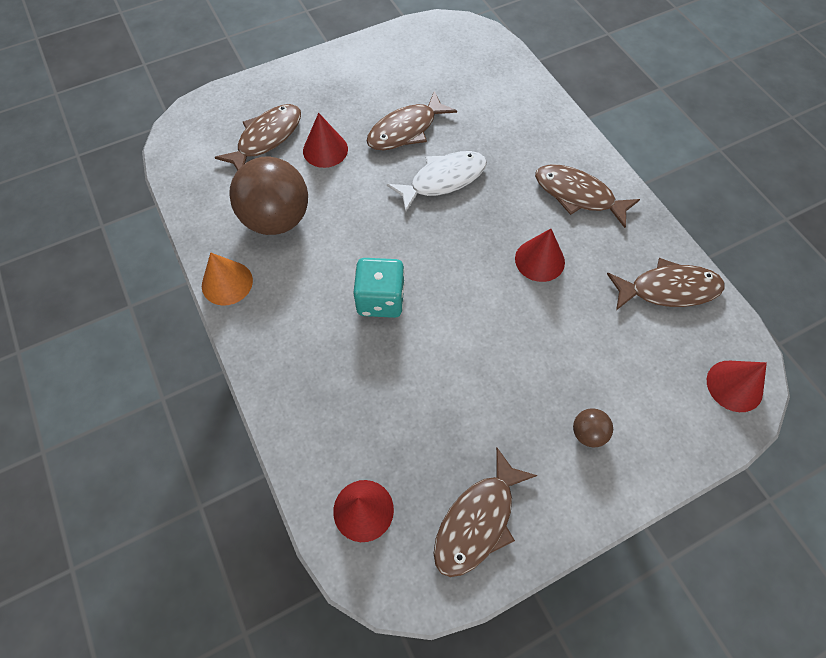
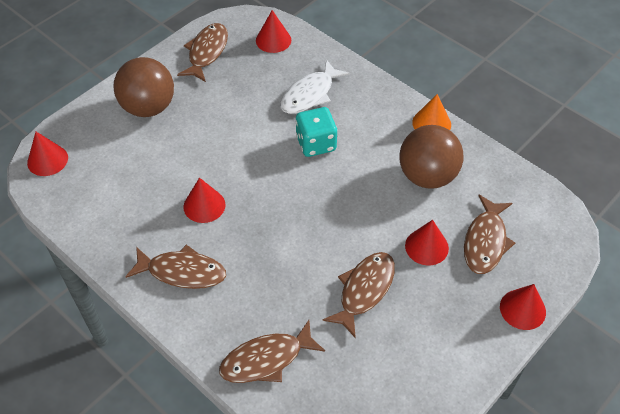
camera: 160 degrees right, 10 degrees down
(277, 79) = (522, 309): none -> red cone
(443, 180) = (308, 250): white fish -> white fish (310, 94)
(588, 433) = (148, 107): brown ball -> brown ball, size x2.30
(668, 289) = (96, 212): brown fish -> brown fish (266, 359)

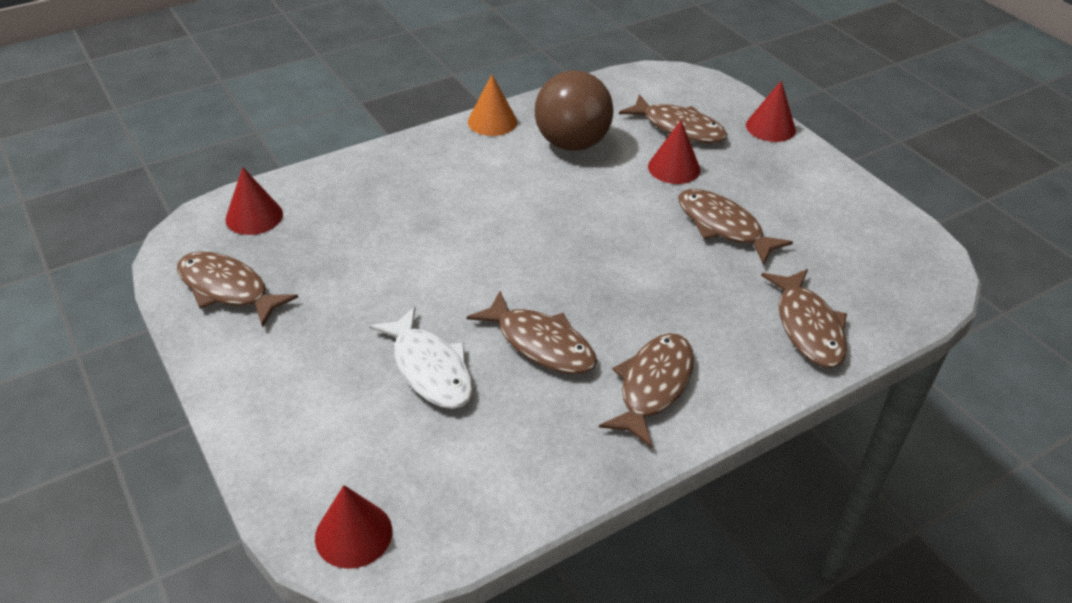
camera: 75 degrees left, 10 degrees down
(148, 107) = (306, 377): brown ball -> none
(204, 205) = (540, 343): red cone -> brown fish
(310, 94) = (385, 204): white fish -> white fish (430, 369)
(316, 143) = (477, 217): turquoise dice -> none

